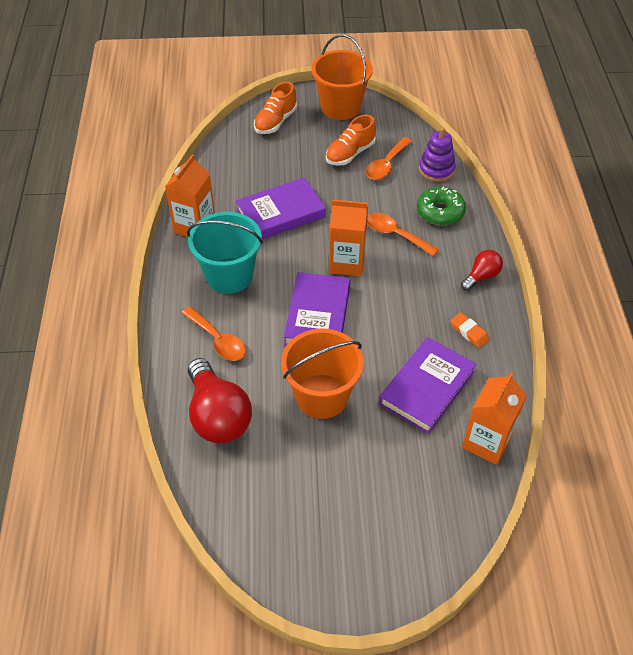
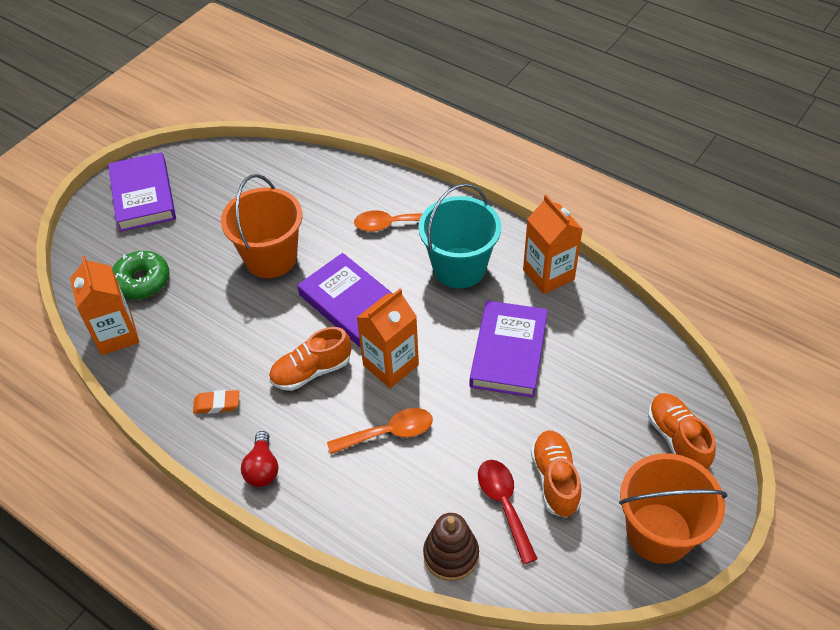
camera: 130 degrees right, 0 degrees up
(218, 415) = (321, 190): red light bulb -> none
(386, 164) = (504, 505): orange spoon -> red spoon
(393, 300) = (311, 371): none -> orange shoe
(427, 388) = (202, 330): purple book -> purple book (143, 196)
(436, 170) = (451, 554): purple stacking toy -> brown stacking toy
(440, 212) = (381, 502): green donut -> green donut (142, 281)

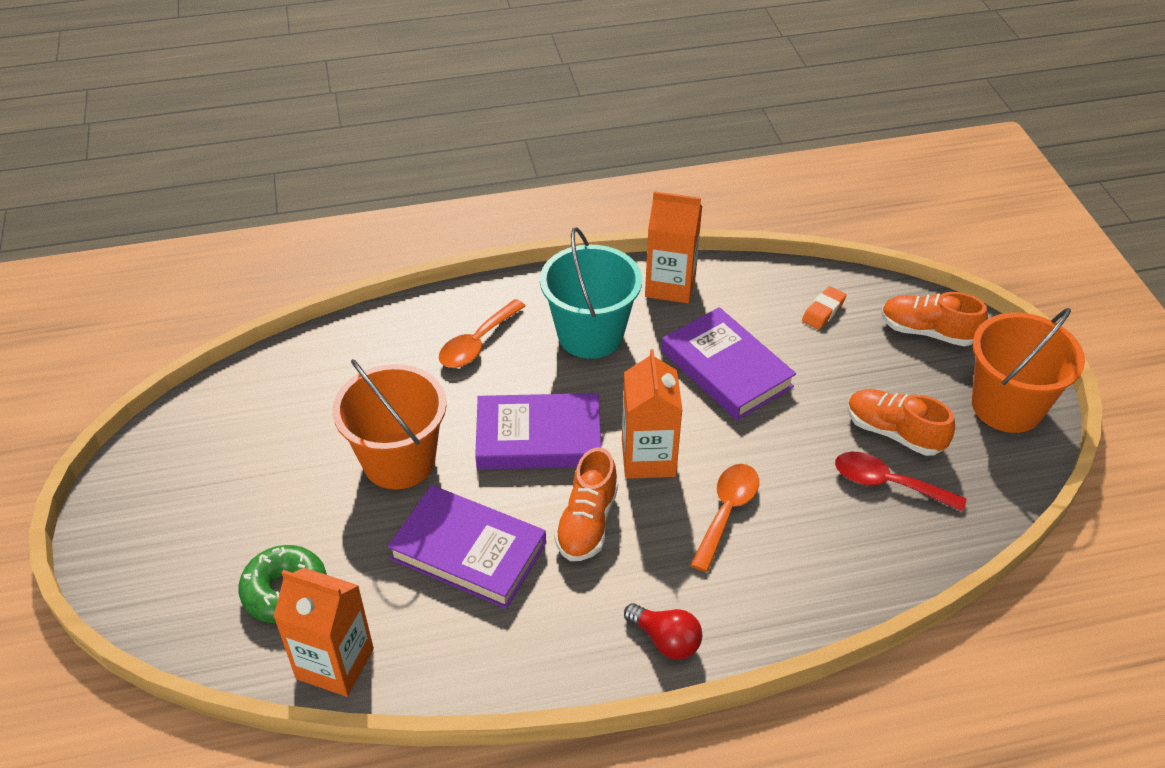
camera: 50 degrees left, 5 degrees down
(143, 196) = (157, 513): purple book -> purple book (468, 551)
(217, 404) = (541, 628): orange eraser -> orange eraser (823, 311)
(451, 554) = (906, 556): brown stacking toy -> none

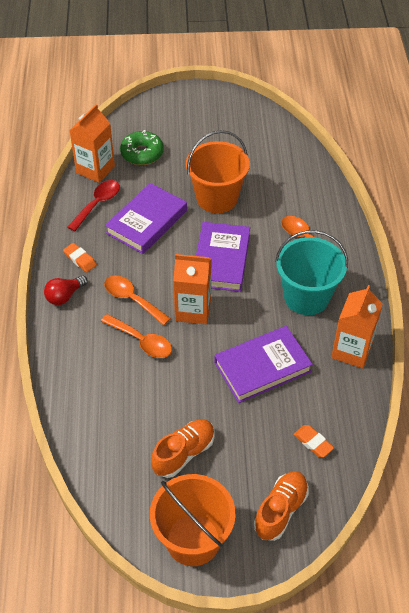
camera: 100 degrees right, 5 degrees up
(577, 636) = (80, 259): none -> orange eraser
(587, 523) = (152, 274): orange shoe -> none
(648, 540) = (132, 299): none -> orange spoon
(888, 484) = (141, 436): red spoon -> red spoon (97, 204)

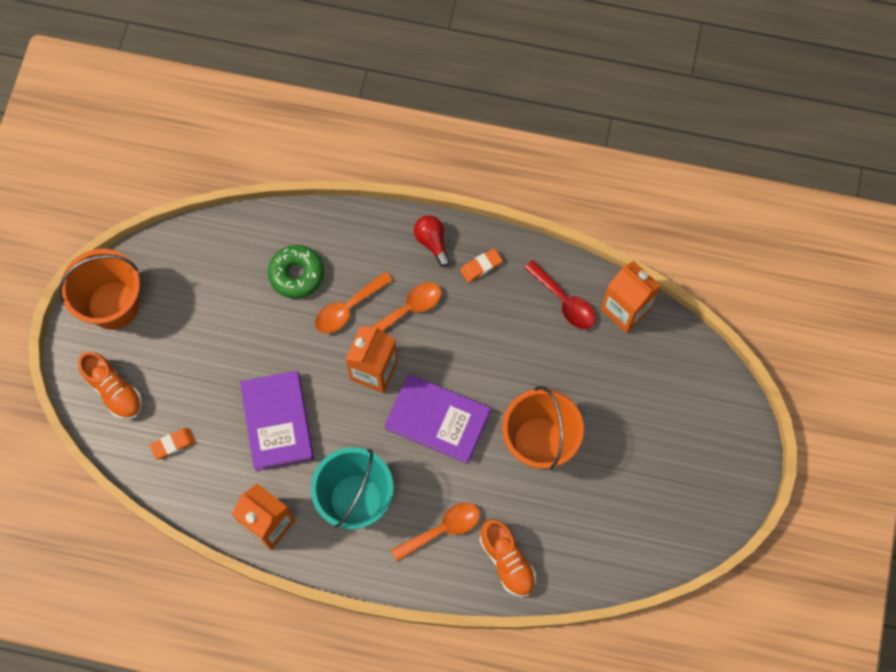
camera: 105 degrees right, 20 degrees up
(142, 153) = (641, 371): green donut -> green donut (296, 274)
(147, 222) = (520, 351): purple book -> none
(184, 453) = (203, 318): orange shoe -> orange shoe (507, 561)

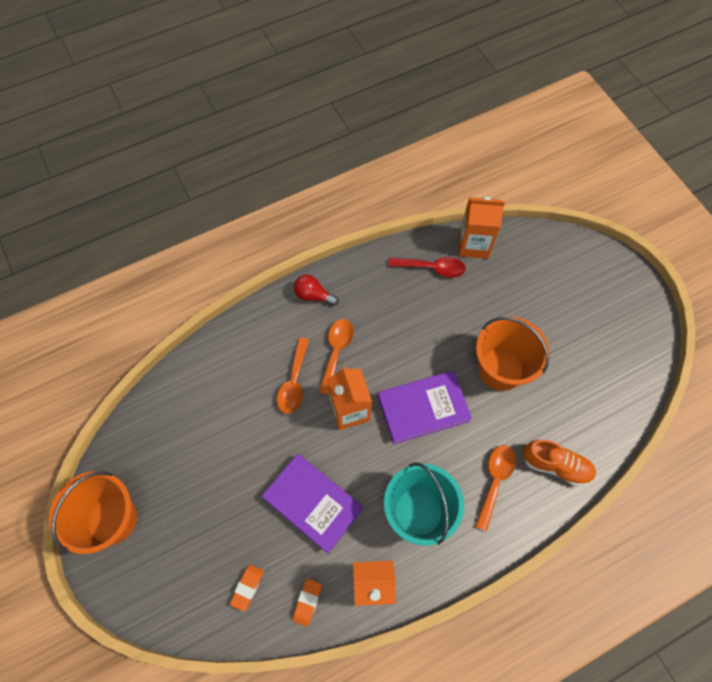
camera: 40 degrees left, 5 degrees down
(114, 390) = (165, 585): orange shoe -> none
(296, 274) = (237, 387): green donut -> none
(481, 267) = (359, 287): orange eraser -> orange eraser (307, 602)

